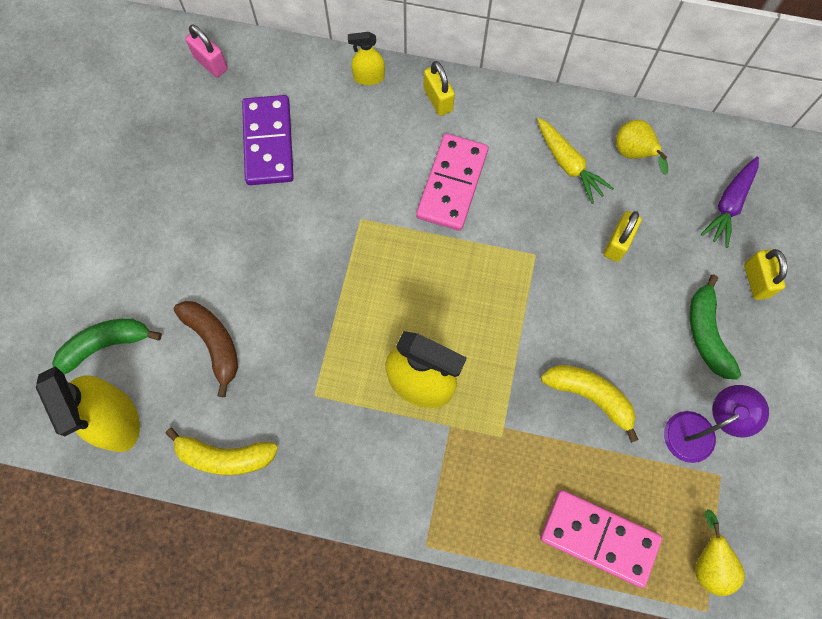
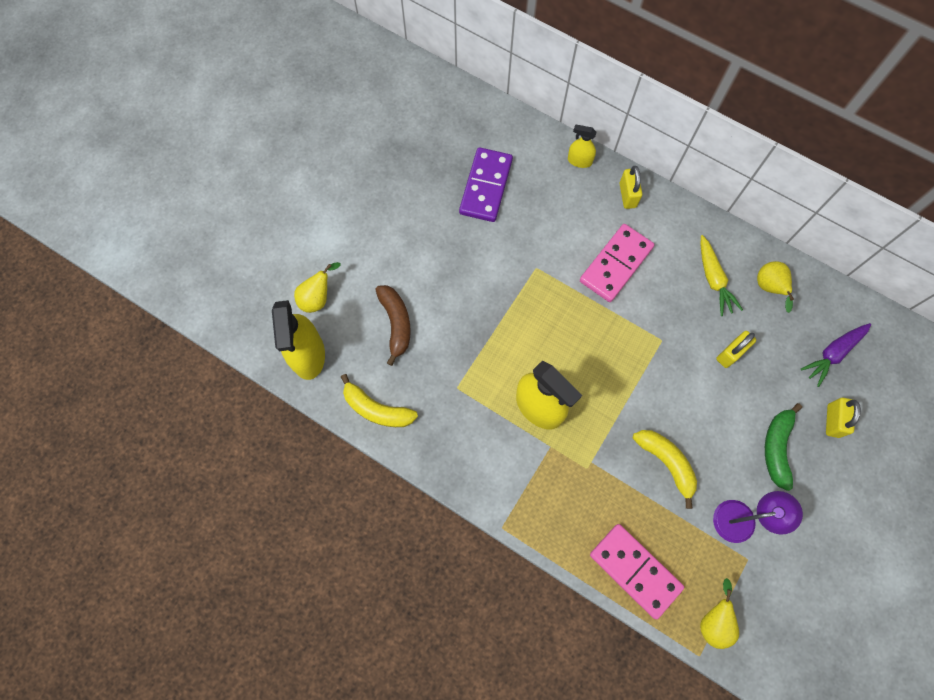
camera: 20 degrees right, 0 degrees up
(105, 345) = (318, 298): green banana -> yellow pear
(211, 63) = (462, 112): pink padlock -> none

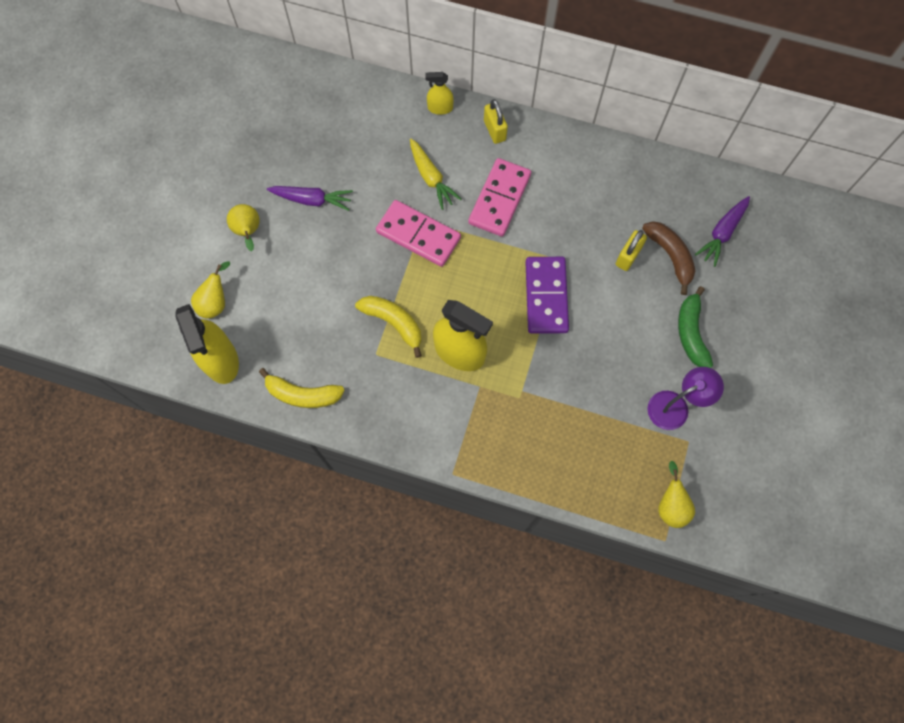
camera: 15 degrees left, 0 degrees up
(396, 324) = (300, 308): brown banana -> brown banana (670, 256)
(434, 221) = (312, 200): none -> purple carrot
(486, 186) = (355, 154): purple domino -> purple domino (546, 296)
(635, 571) = (587, 480): pink domino -> pink domino (418, 235)
(666, 463) = (592, 373): yellow banana -> yellow banana (393, 323)
(713, 279) = (595, 191): yellow carrot -> yellow carrot (431, 178)
(769, 288) = (649, 186): yellow pear -> yellow pear (248, 232)
(833, 421) = (736, 295): yellow padlock -> none

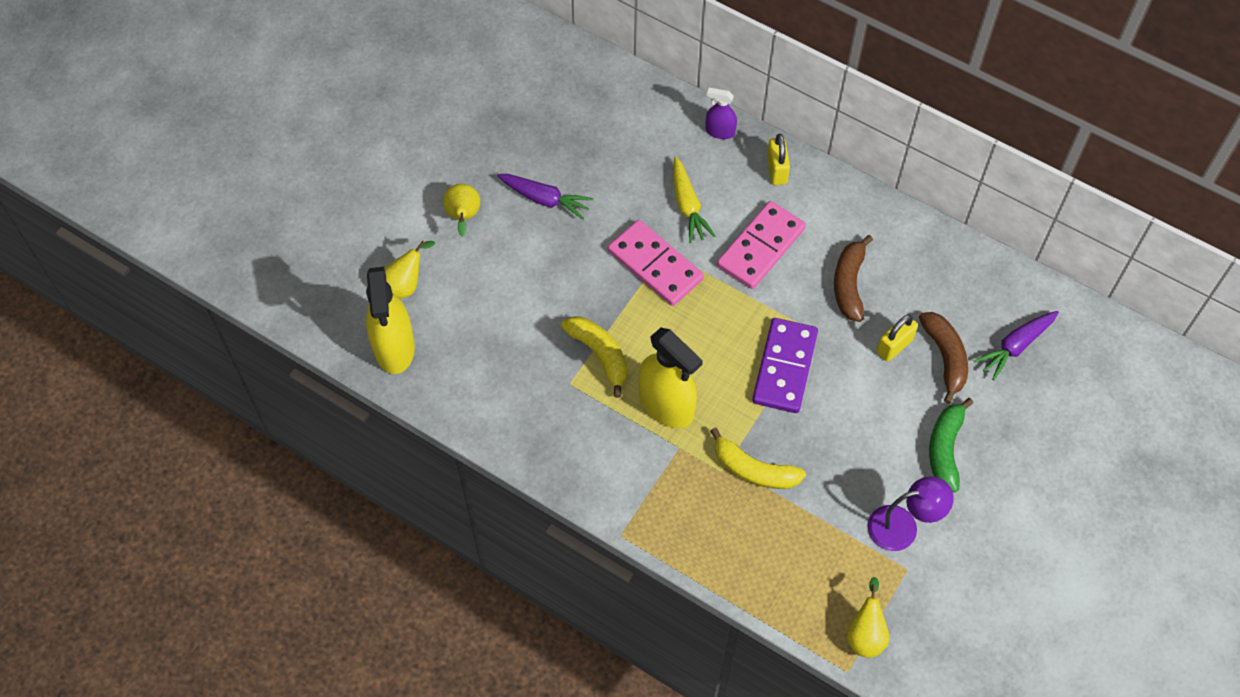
camera: 15 degrees right, 10 degrees down
(302, 394) = (475, 407): yellow banana -> yellow banana (754, 470)
(440, 108) = (720, 131): yellow spray bottle -> purple spray bottle
(578, 213) = (849, 284): none -> brown banana

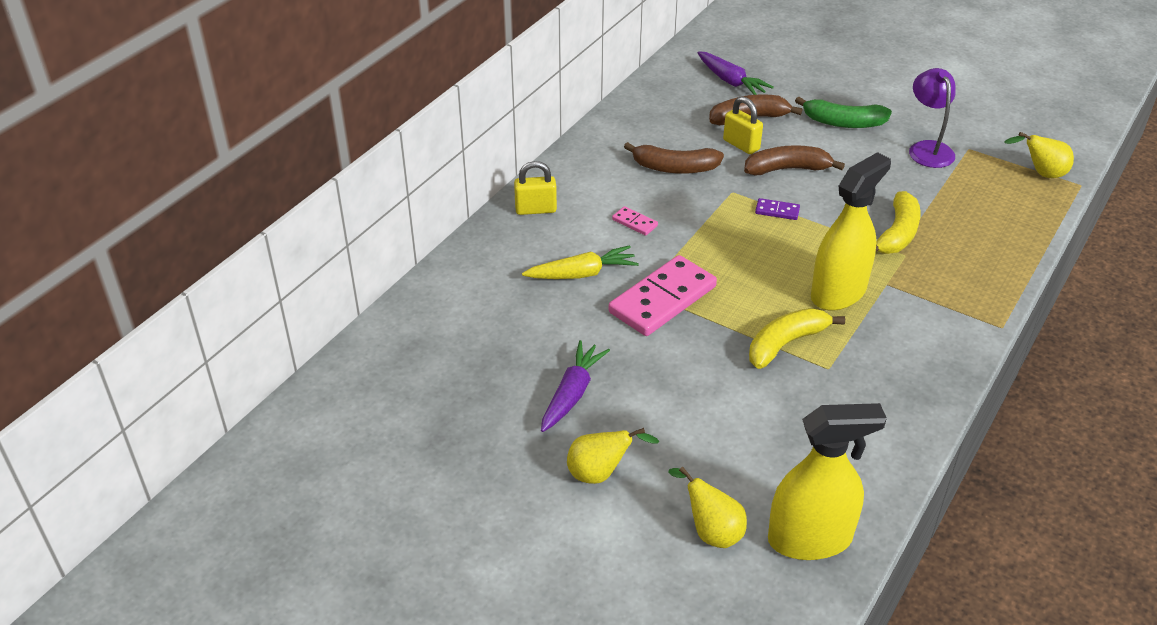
camera: 90 degrees left, 20 degrees down
(720, 131) = (481, 248): purple spray bottle -> none
(761, 247) = (634, 222): pink domino -> pink domino, size x0.43
(785, 367) = (777, 211): purple domino -> purple domino, size x0.43
(855, 384) = (787, 169): none -> brown banana

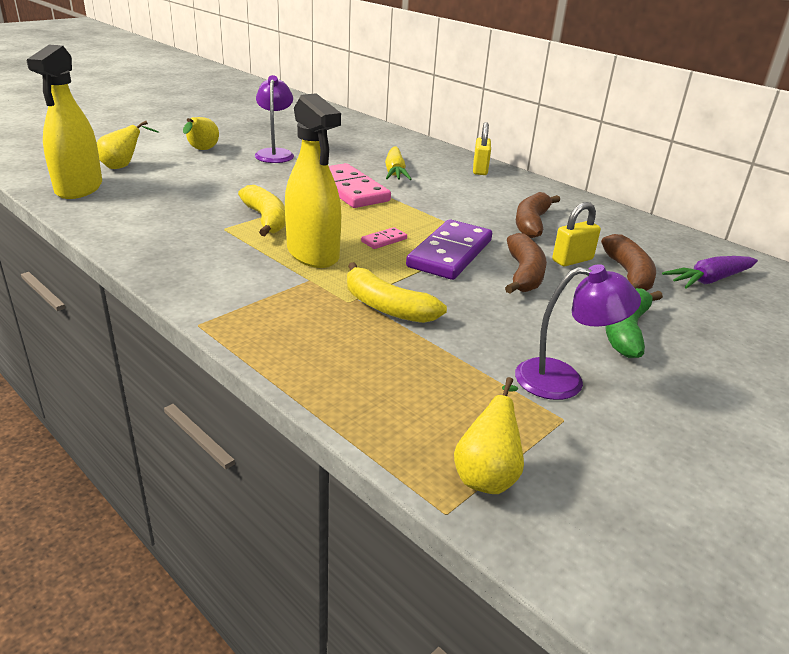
camera: 100 degrees right, 10 degrees down
(572, 393) = (275, 153): purple carrot -> purple lamp
(634, 222) = (452, 196): pink domino -> pink domino (384, 240)
(777, 211) = (450, 253): purple domino -> purple domino, size x2.32

